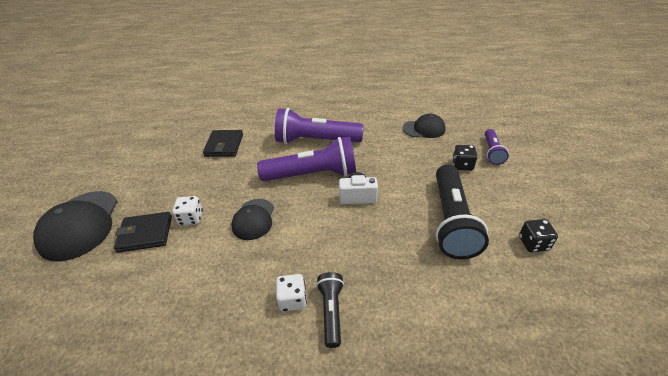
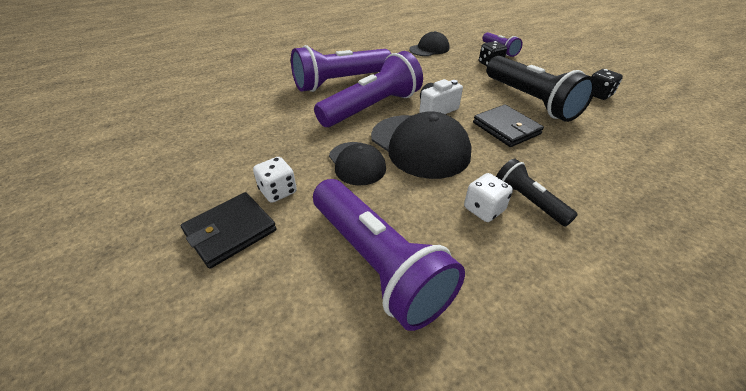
camera: 35 degrees left, 0 degrees up
(80, 225) = (100, 267): black cap -> black cap (419, 145)
(192, 298) = (377, 262): none -> purple flashlight
(224, 145) = (236, 114): black wallet -> black wallet (506, 128)

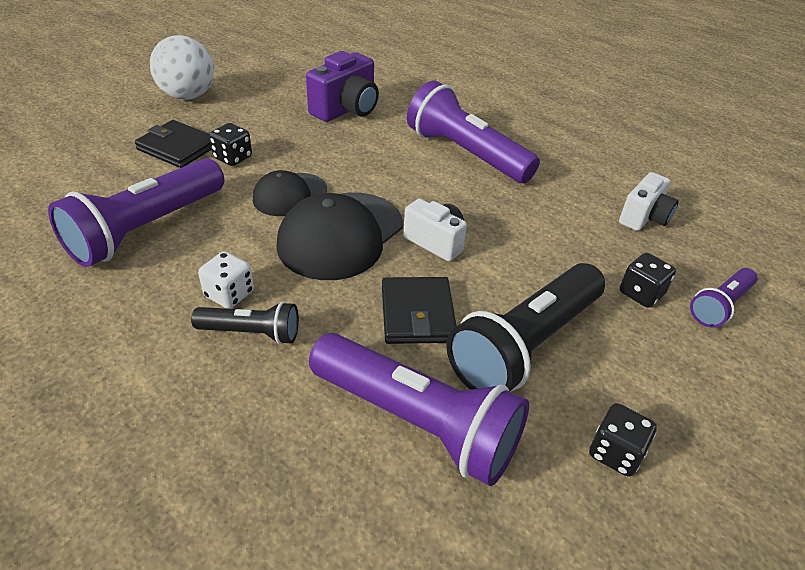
camera: 70 degrees right, 0 degrees up
(114, 217) = (188, 96): none -> white ball
(241, 118) = (346, 110): none -> purple camera
(278, 191) = (233, 158): white dice -> black dice
(372, 108) = (412, 188): purple flashlight -> purple flashlight (416, 422)
(429, 49) = (644, 218): black cap -> white camera
(506, 128) = (417, 314): black wallet -> black wallet turned 45 degrees counterclockwise
(528, 201) = (251, 333): black flashlight -> black flashlight turned 60 degrees clockwise

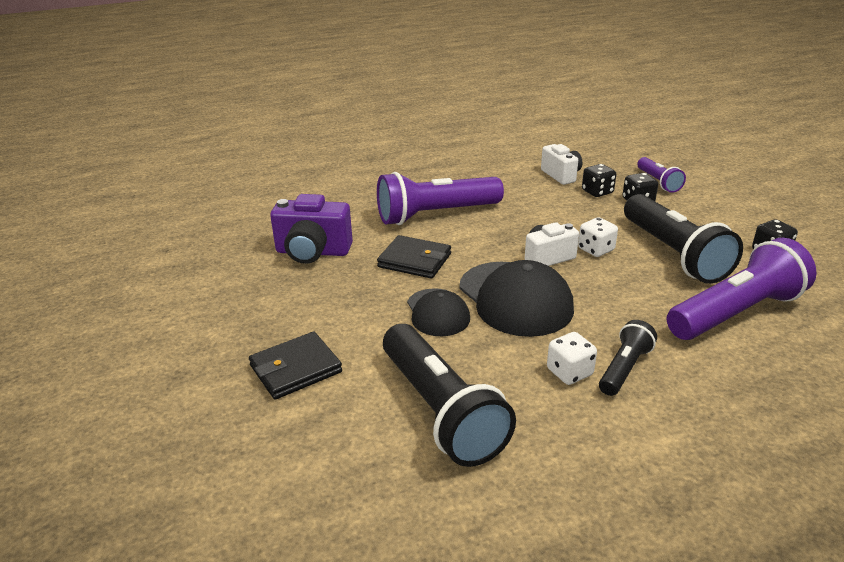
camera: 60 degrees left, 10 degrees down
(146, 229) = (440, 411): purple flashlight -> black flashlight
(188, 96) = (181, 345): white ball -> none
(233, 158) = (347, 334): black dice -> black dice (597, 192)
(346, 110) = (312, 252): purple camera -> purple camera turned 120 degrees clockwise
(417, 314) = (628, 286): black wallet -> black wallet (414, 260)
(482, 275) = (596, 250): none -> white dice

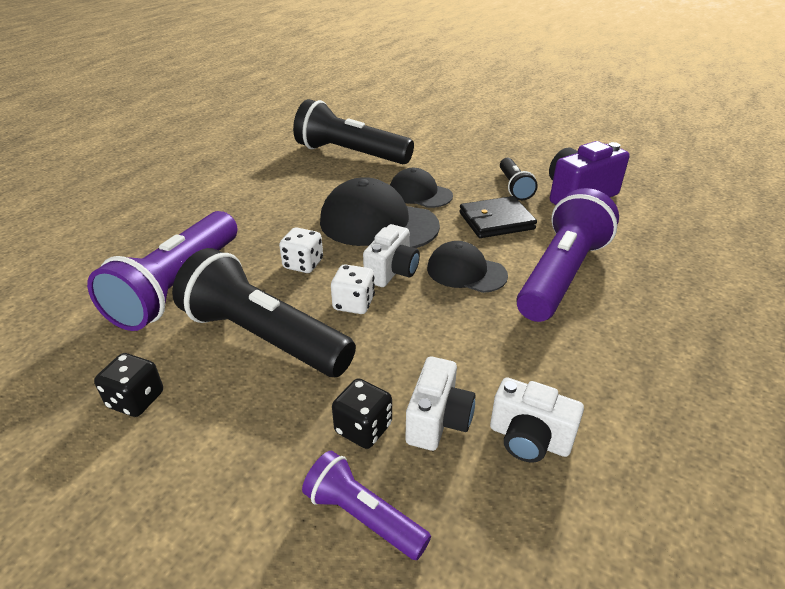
camera: 140 degrees right, 5 degrees up
(295, 369) = (451, 142): black wallet -> none
(494, 238) = (466, 272): none -> black cap
(569, 372) = (294, 194): white dice -> white dice (303, 264)
(597, 192) = (438, 420): black dice -> white camera
(624, 368) = (258, 208): black flashlight -> black flashlight (514, 187)

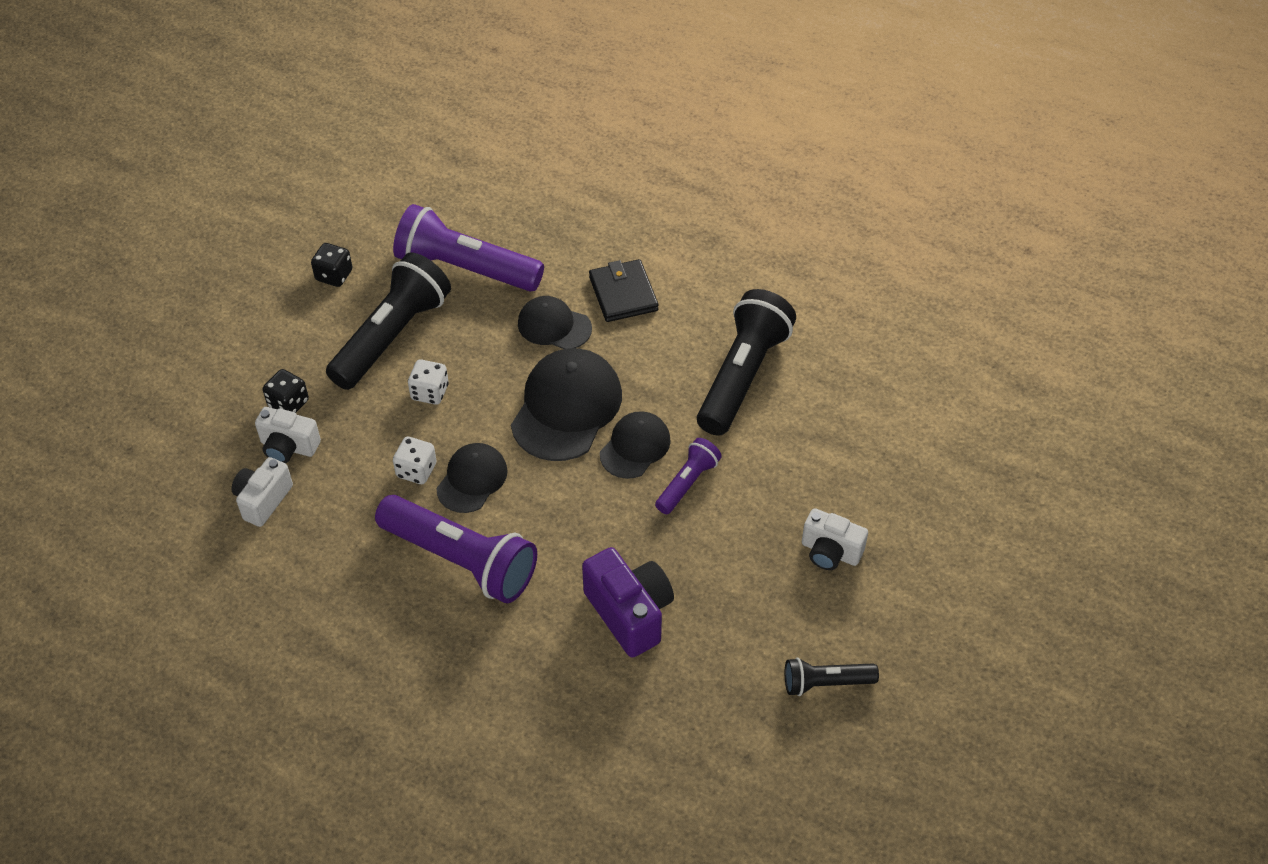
camera: 90 degrees right, 15 degrees up
(278, 231) = (554, 326): none -> black cap
(303, 264) = (494, 351): white dice -> white dice (416, 470)
(363, 516) = (220, 405): purple flashlight -> purple flashlight (687, 483)
(392, 272) = (476, 420): white camera -> white camera (830, 552)
(496, 221) = (569, 516): black wallet -> black wallet (623, 294)
(514, 187) = (652, 546): black flashlight -> black flashlight (825, 683)

